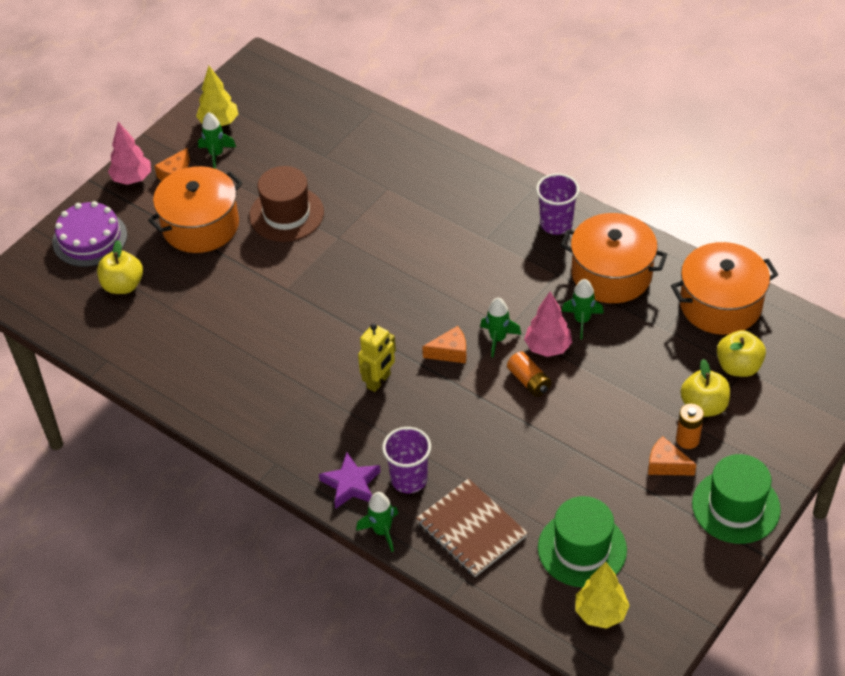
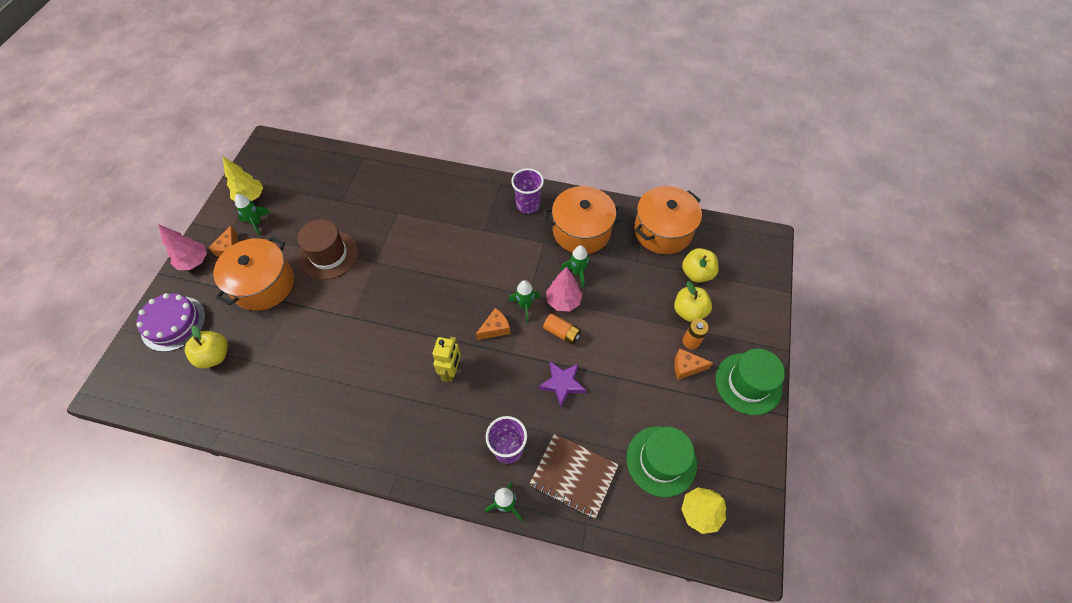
camera: 25 degrees left, 10 degrees up
(351, 484) = (465, 470): purple star -> purple star (562, 384)

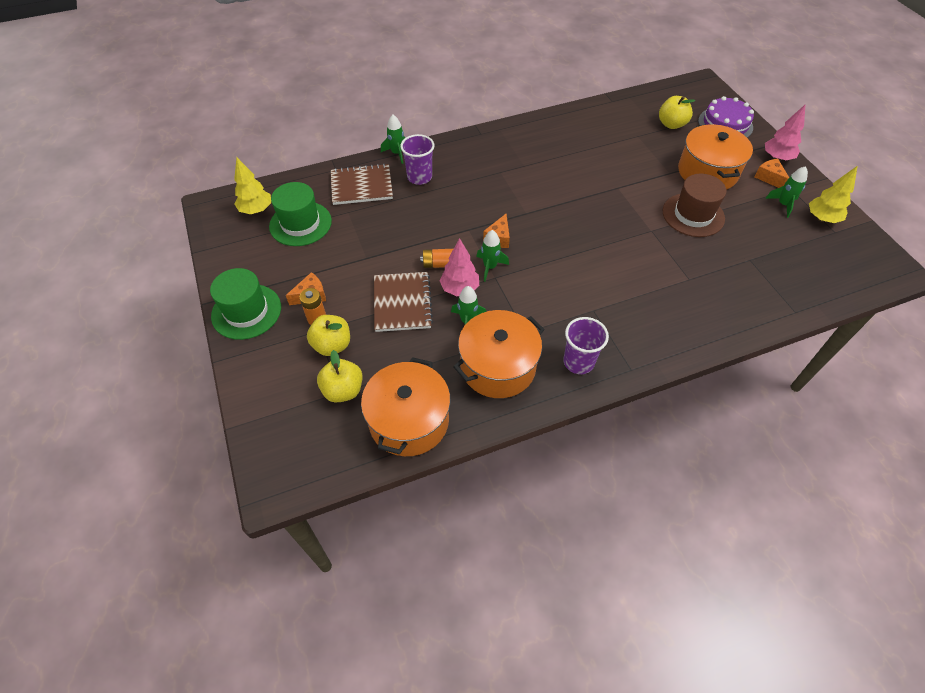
camera: 145 degrees right, 5 degrees down
(451, 371) = (503, 196): yellow robot -> none
(562, 384) = (411, 230): purple star -> none
(615, 315) = (402, 303): none -> brown notebook

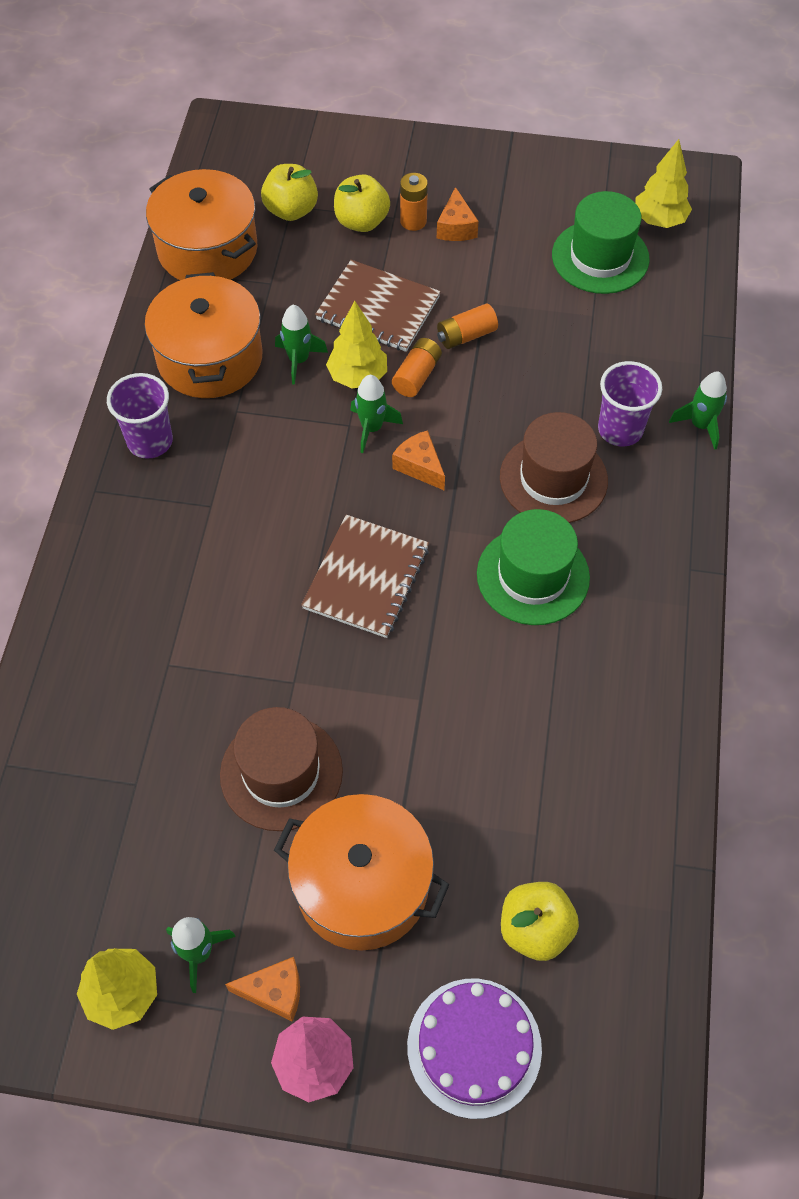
camera: 120 degrees right, 5 degrees up
(246, 311) = (471, 164): green hat -> green hat (533, 576)
(361, 186) = (642, 350): brown notebook -> brown notebook (366, 578)
(397, 256) = (466, 335): none -> orange battery
(459, 289) = (358, 377): pink tree -> yellow tree
(467, 189) = (553, 479): none -> brown hat

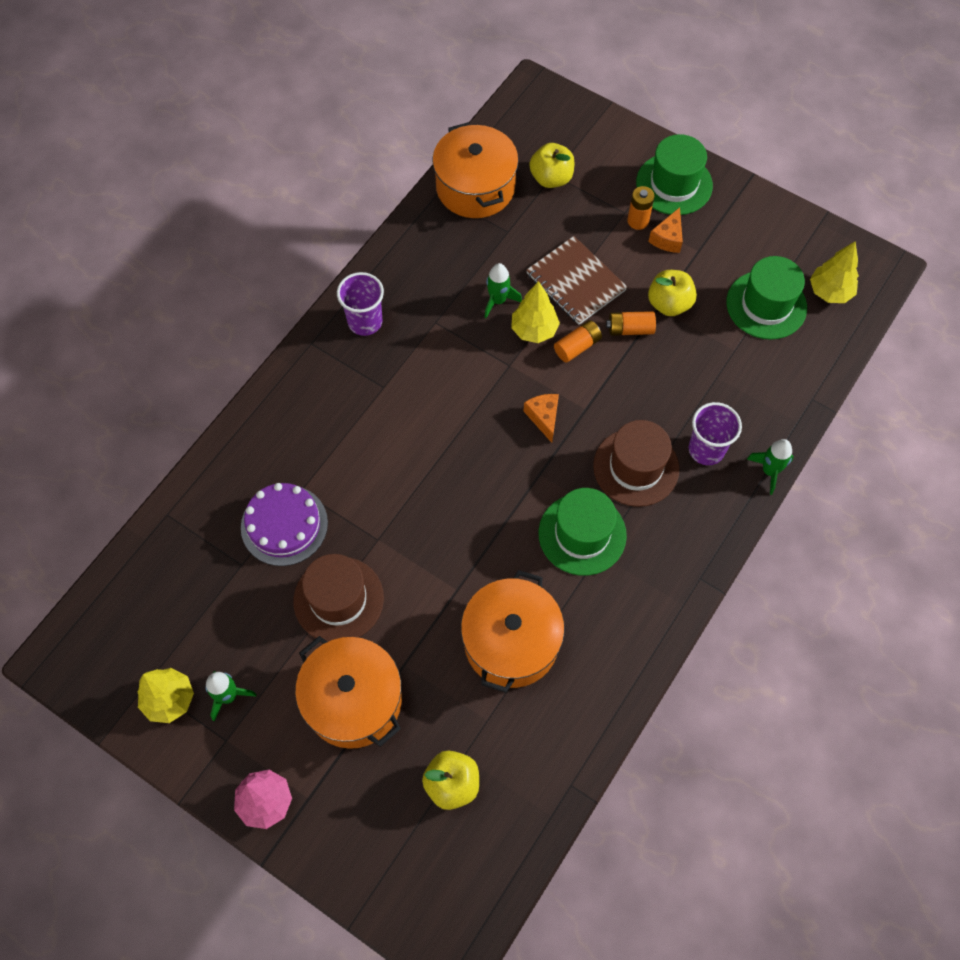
camera: 25 degrees right, 5 degrees up
(210, 358) = (436, 274): orange pot -> orange pot (511, 642)
(274, 992) = (263, 744): orange cheese -> none
(361, 222) = (599, 207): yellow apple -> yellow apple (669, 304)
(366, 578) = (464, 485): brown notebook -> none
(372, 428) = (524, 374): green rocket -> none
(432, 170) = (674, 184): none -> green hat
(474, 1047) = (371, 842): purple cake -> purple cake (284, 525)

